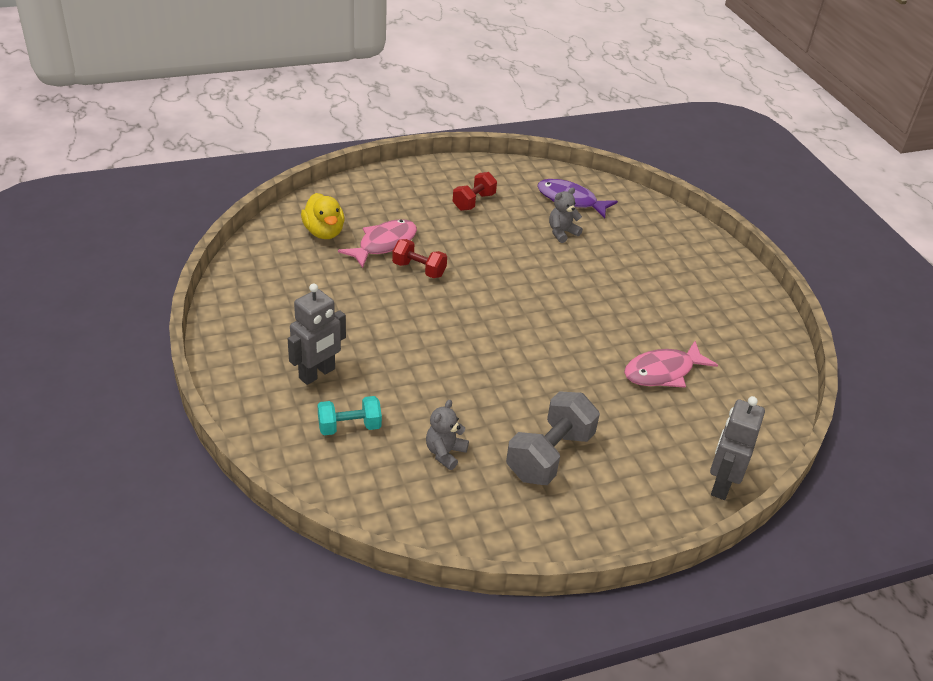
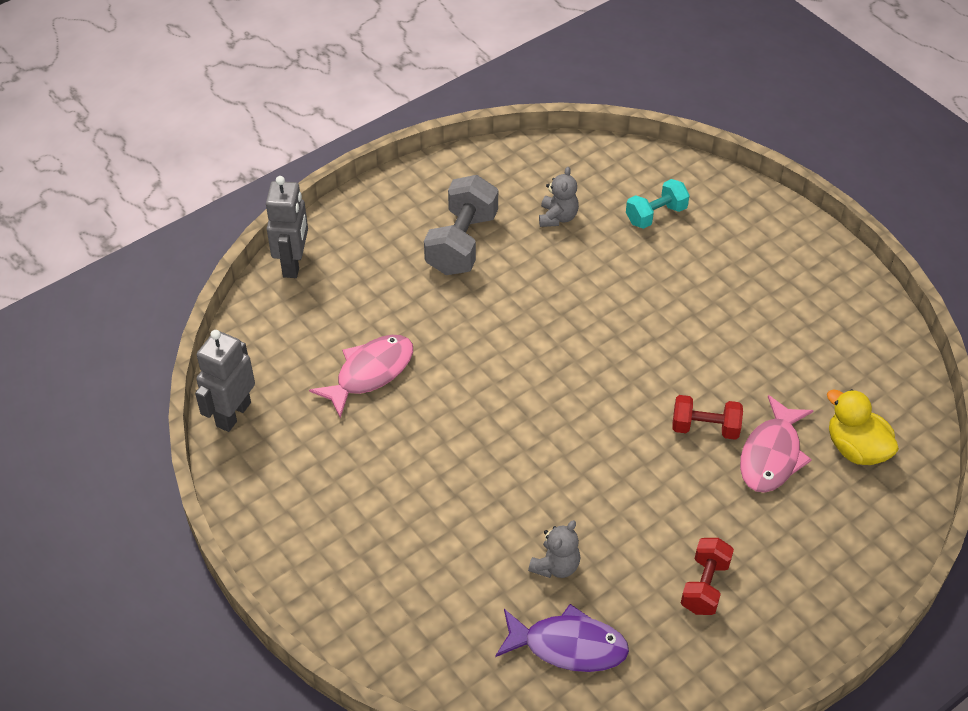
camera: 165 degrees right, 10 degrees up
(317, 374) = (721, 256): grey robot -> grey robot (233, 414)

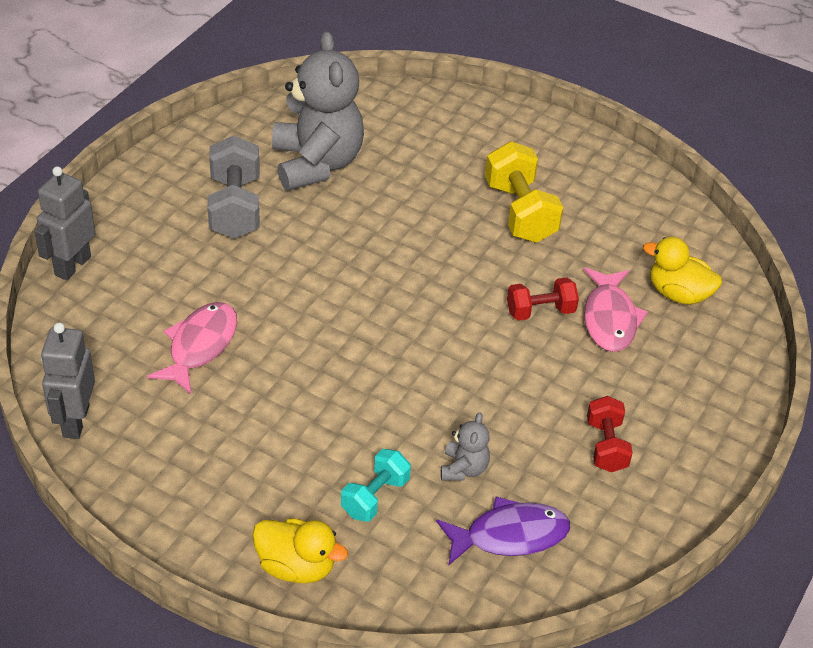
camera: 25 degrees left, 5 degrees down
(293, 264) = (72, 265): grey robot -> grey robot turned 135 degrees counterclockwise
(361, 612) = (296, 566): none -> yellow duck
(557, 217) = (316, 163): grey teddy bear -> grey teddy bear, size x2.30
(656, 215) = (407, 141): turquoise dumbbell -> turquoise dumbbell (375, 497)
(733, 318) = (520, 212): none -> yellow dumbbell

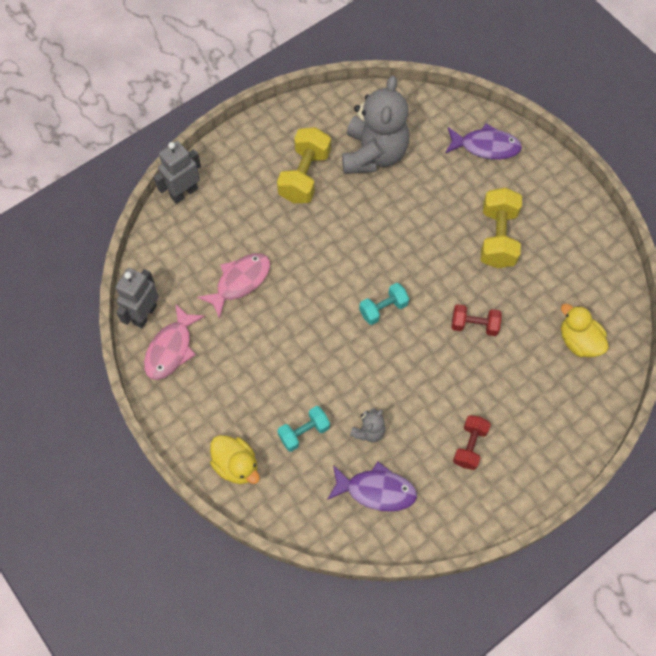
camera: 25 degrees right, 20 degrees up
(235, 207) = (304, 176): grey dumbbell -> yellow dumbbell
(413, 325) = (383, 309): none -> turquoise dumbbell
(455, 124) = (486, 146): none -> purple fish
(609, 319) = (520, 346): pink fish -> pink fish (171, 349)

